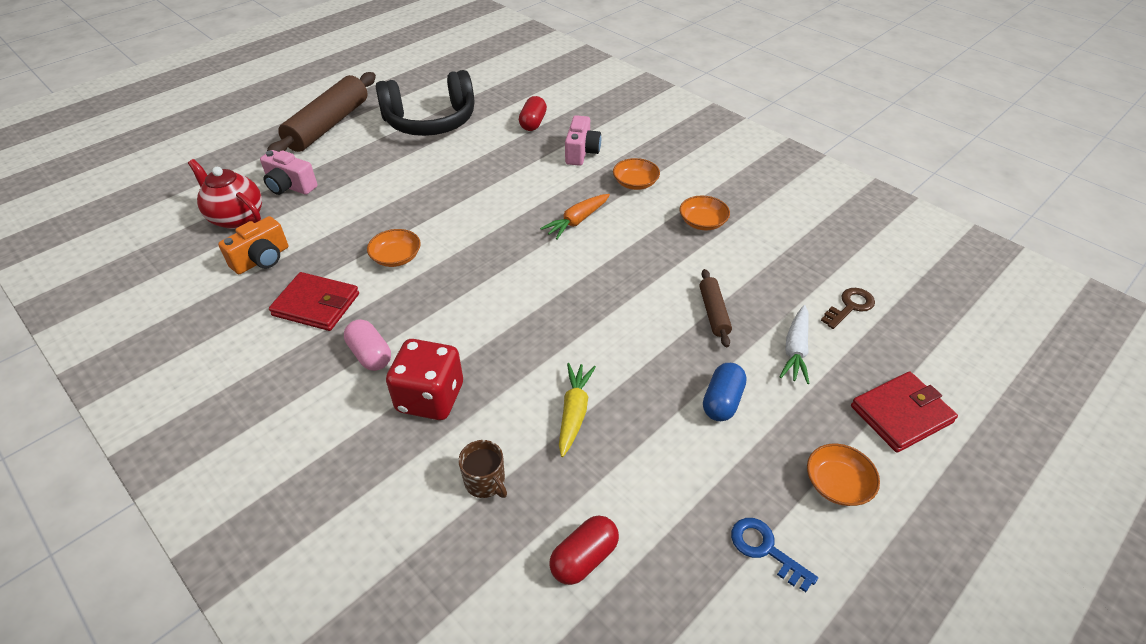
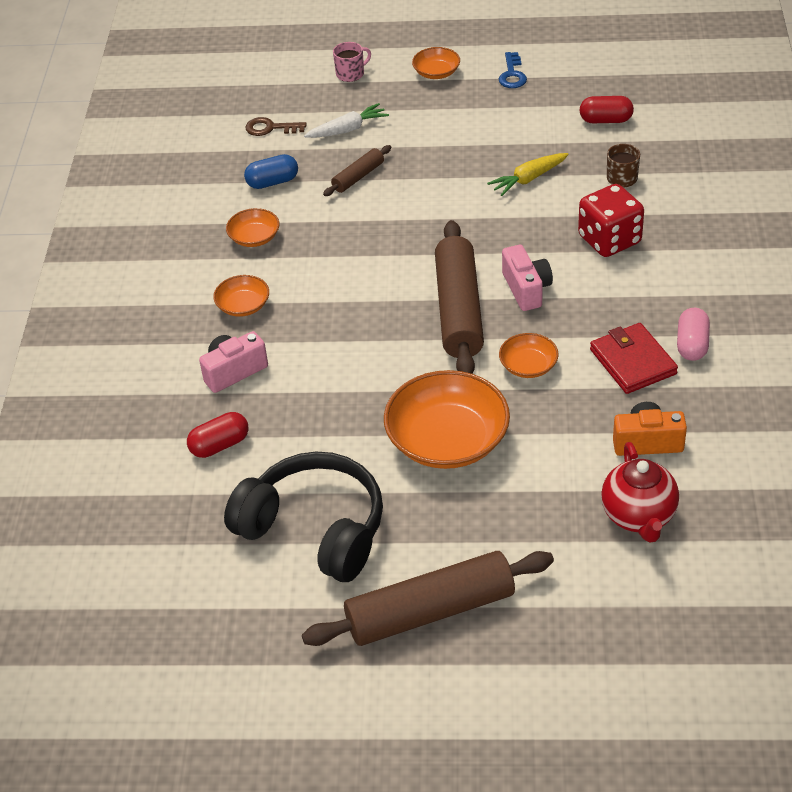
camera: 130 degrees left, 0 degrees up
(290, 186) = (553, 527): pink camera -> pink camera (526, 289)
(370, 355) = (624, 293): pink capsule -> pink capsule (692, 344)
(404, 190) = (447, 440): none -> orange bowl
(491, 263) = (458, 310): none -> brown rolling pin
(577, 221) = (344, 302): orange carrot -> none
(722, 401) = (434, 134): blue capsule -> blue capsule (272, 182)
(901, 414) = (351, 74): red wallet -> pink mug

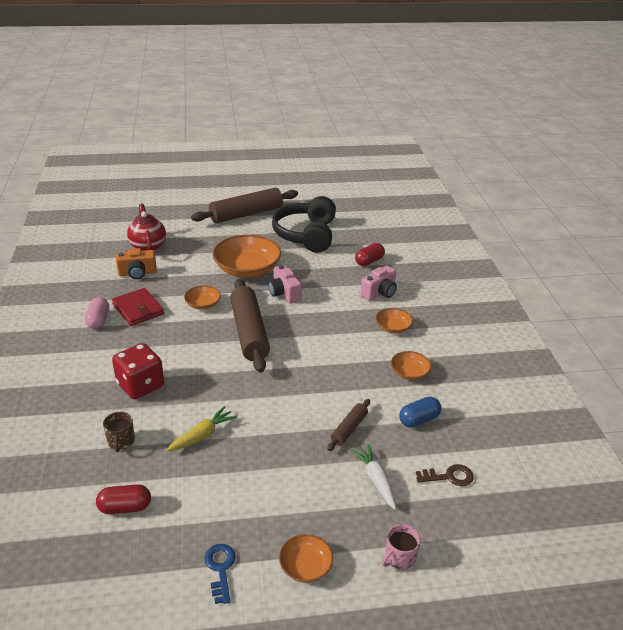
camera: 165 degrees right, 10 degrees down
(314, 529) = (306, 235): black headphones -> black headphones turned 75 degrees clockwise
(348, 129) = (375, 480): white carrot -> white carrot turned 105 degrees clockwise
(526, 289) = (204, 347): pink camera -> pink camera (284, 293)

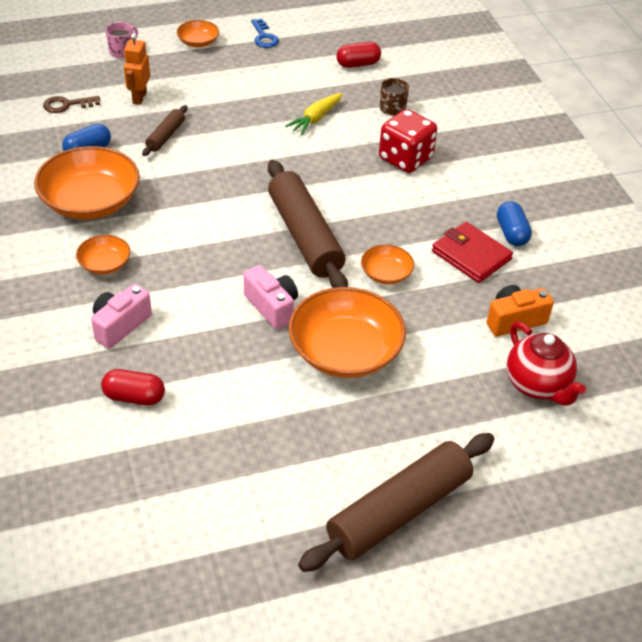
camera: 170 degrees right, 10 degrees up
(98, 320) = (511, 233): pink capsule -> blue capsule
(306, 235) = (259, 458): black headphones -> none
(369, 261) = (134, 397): red capsule -> red capsule turned 60 degrees clockwise
(375, 480) = (139, 97): white carrot -> orange robot
(409, 373) = (90, 201): orange bowl -> orange bowl, size x2.02

